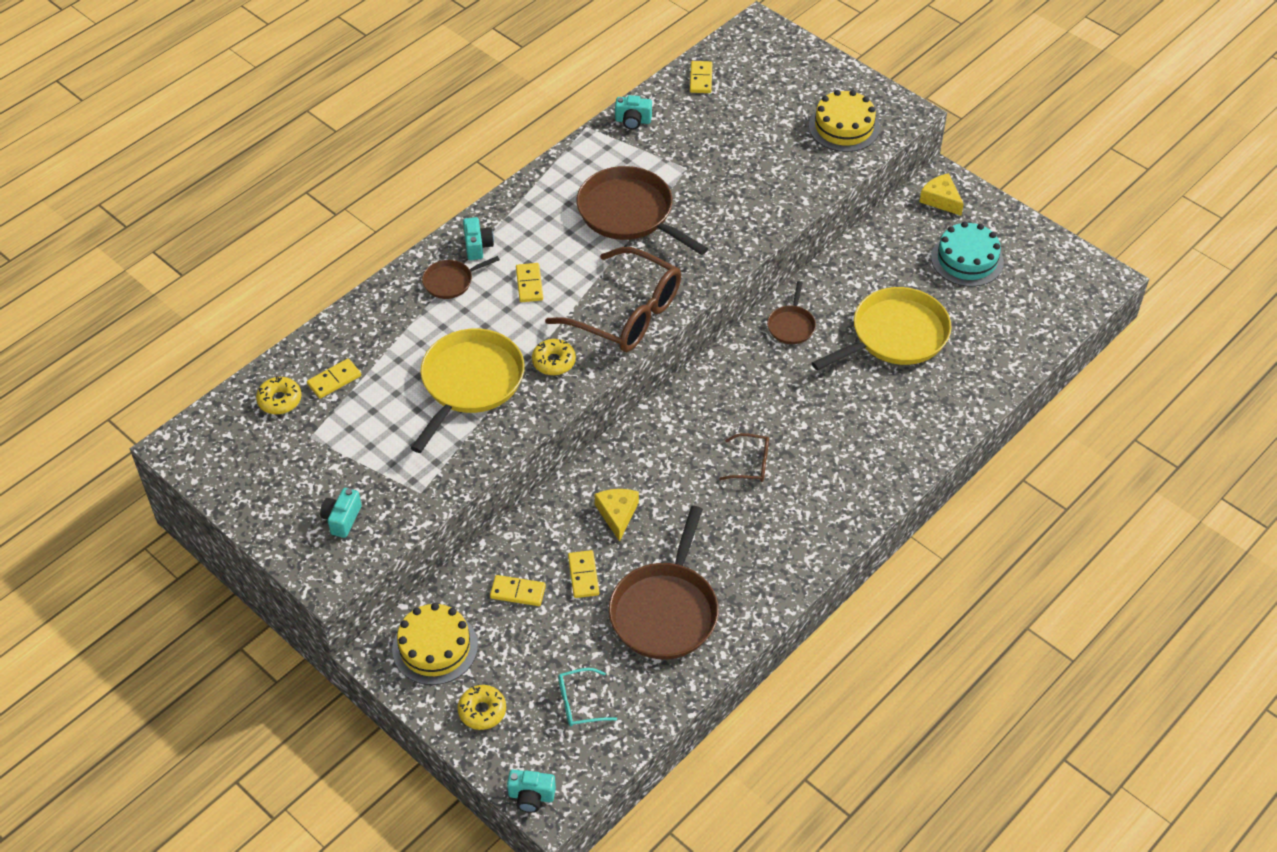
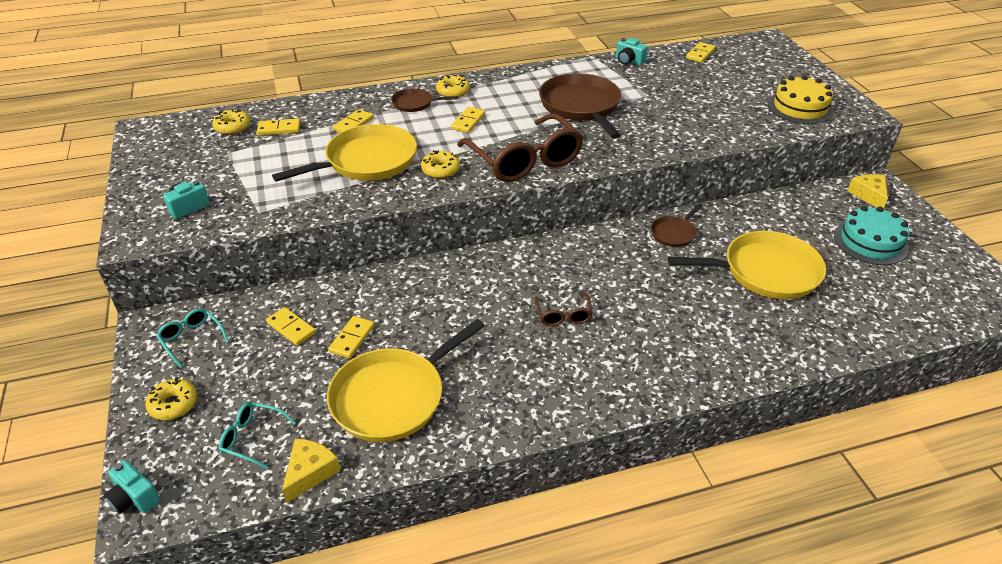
camera: 30 degrees right, 10 degrees down
(410, 339) = (353, 124): none -> yellow domino
(435, 647) = (191, 339): yellow cake -> turquoise glasses
(477, 246) = (453, 91): turquoise camera -> yellow donut
(617, 514) = (420, 306): yellow cheese -> yellow cheese (310, 472)
(665, 611) = (392, 397): brown pan -> yellow pan
(751, 464) = (563, 315): brown glasses -> brown glasses turned 45 degrees clockwise

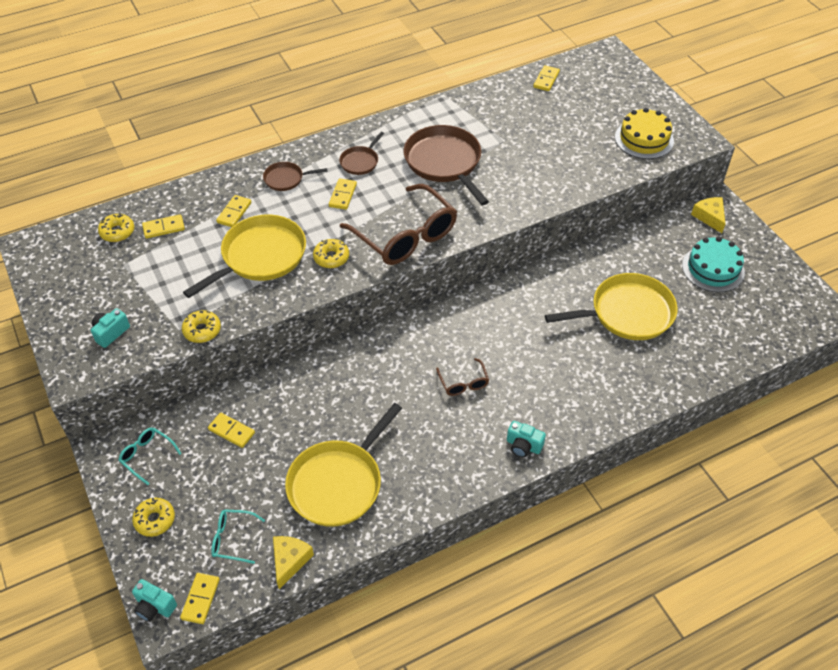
camera: 10 degrees left, 10 degrees up
(352, 339) = (288, 433): yellow domino -> yellow domino (200, 599)
(453, 91) = (319, 158): yellow donut -> yellow donut (202, 330)
(629, 61) = (480, 98): turquoise camera -> turquoise camera (523, 446)
(674, 233) = (545, 283): brown pan -> brown pan (360, 162)

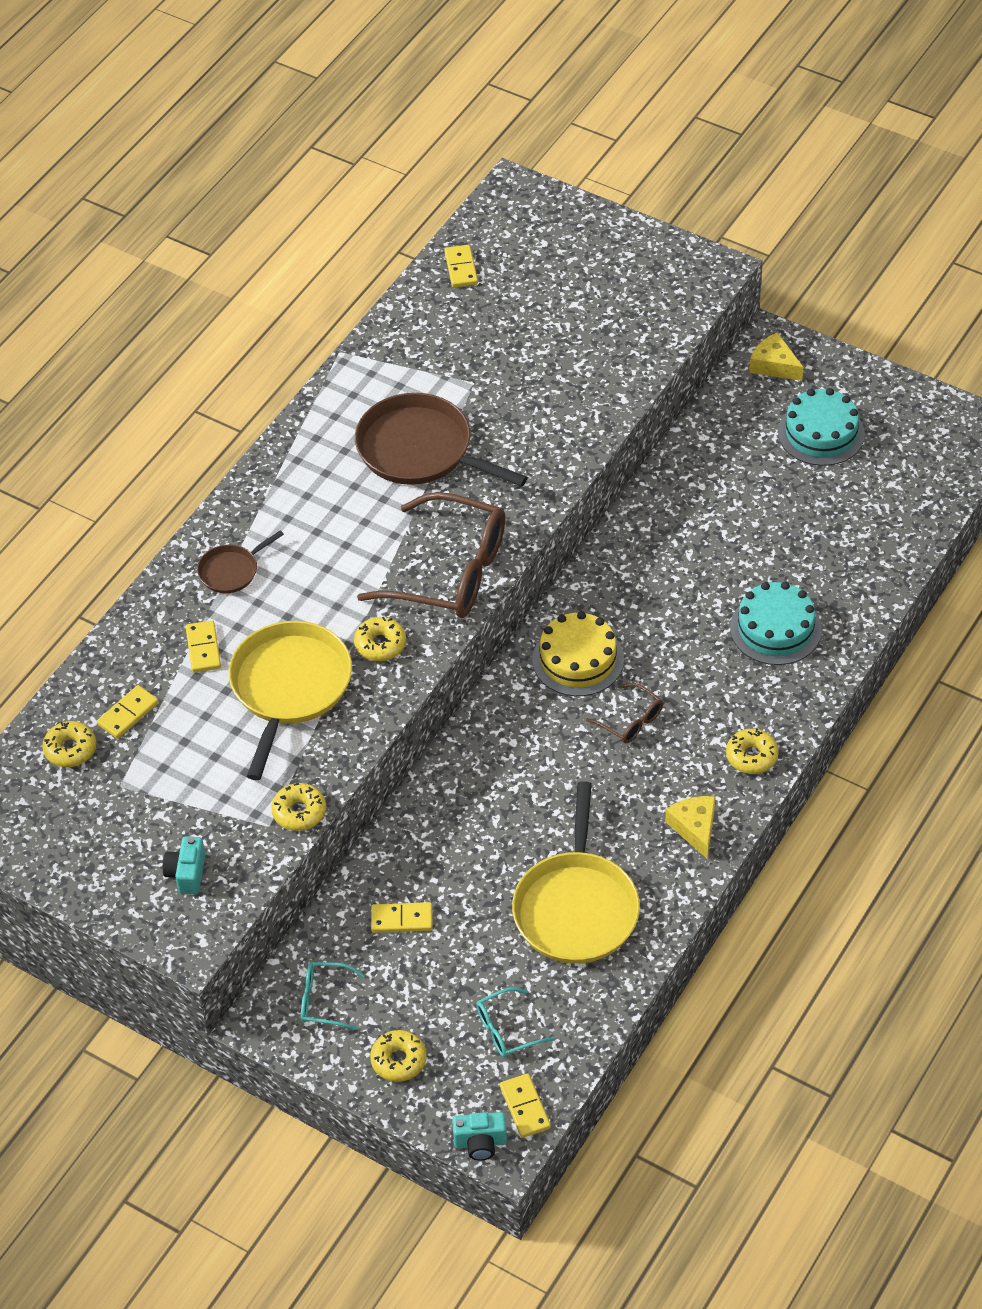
camera: 30 degrees left, 0 degrees up
(290, 561) = (590, 1015): yellow cheese -> yellow cheese (695, 828)
(342, 195) = (325, 557): yellow domino -> none
(360, 162) = (309, 500): brown pan -> none
(523, 446) = (751, 756): turquoise camera -> yellow donut
(598, 372) = (775, 629): none -> turquoise cake
(627, 313) = (759, 539): yellow pan -> none
(644, 139) = (646, 299): yellow cake -> yellow cake (578, 659)

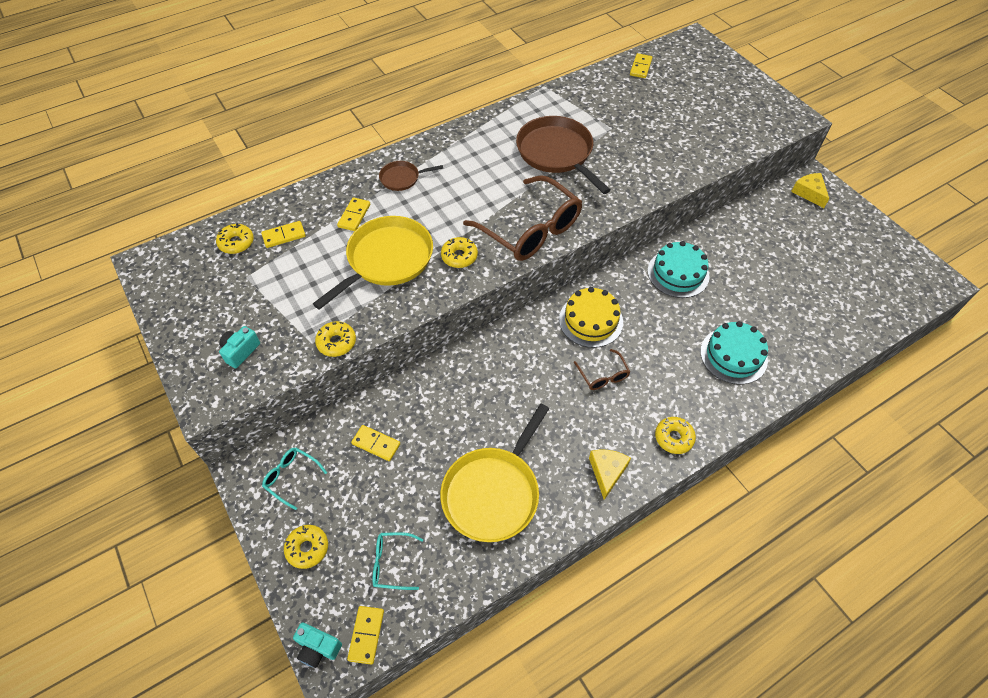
camera: 25 degrees right, 5 degrees up
(821, 433) = (822, 243): turquoise cake -> turquoise cake (678, 273)

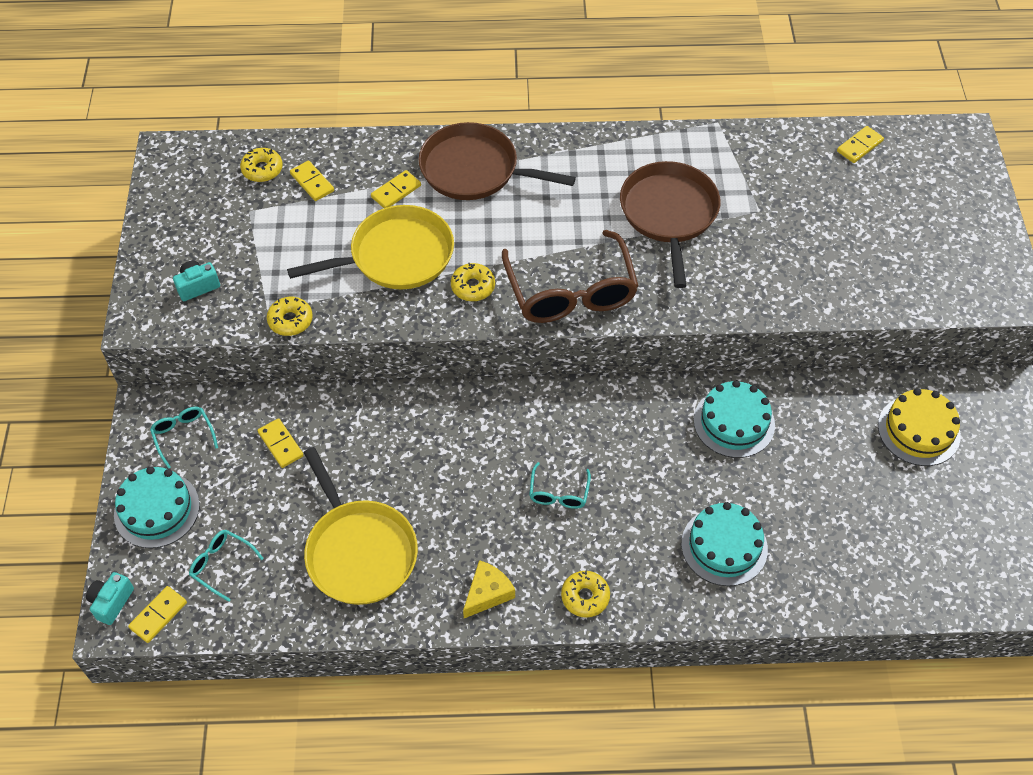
camera: 30 degrees right, 0 degrees up
(284, 236) = (312, 182): yellow domino -> yellow domino turned 45 degrees clockwise
(307, 548) = (157, 509): yellow donut -> turquoise cake
(318, 648) = (111, 602): turquoise camera -> turquoise camera turned 60 degrees clockwise
(402, 178) = (474, 170): brown pan -> brown pan, size x2.00
(493, 493) = (359, 551): yellow pan -> yellow pan turned 90 degrees counterclockwise
(591, 320) = (590, 427): yellow cake -> yellow cake (918, 430)
(603, 376) = (558, 493): brown glasses -> turquoise glasses
(809, 193) = (986, 402): yellow cheese -> none

